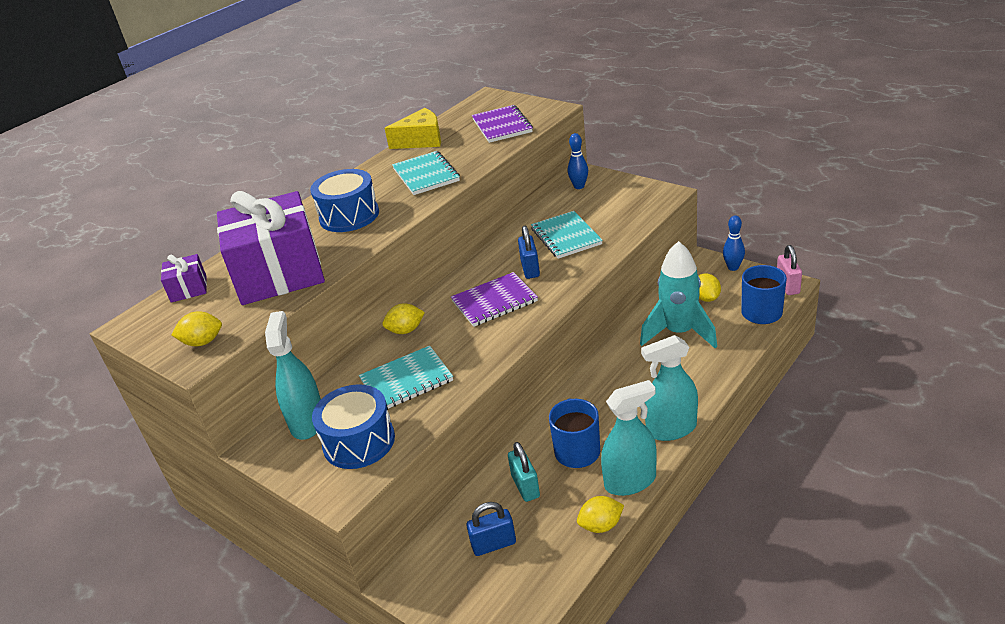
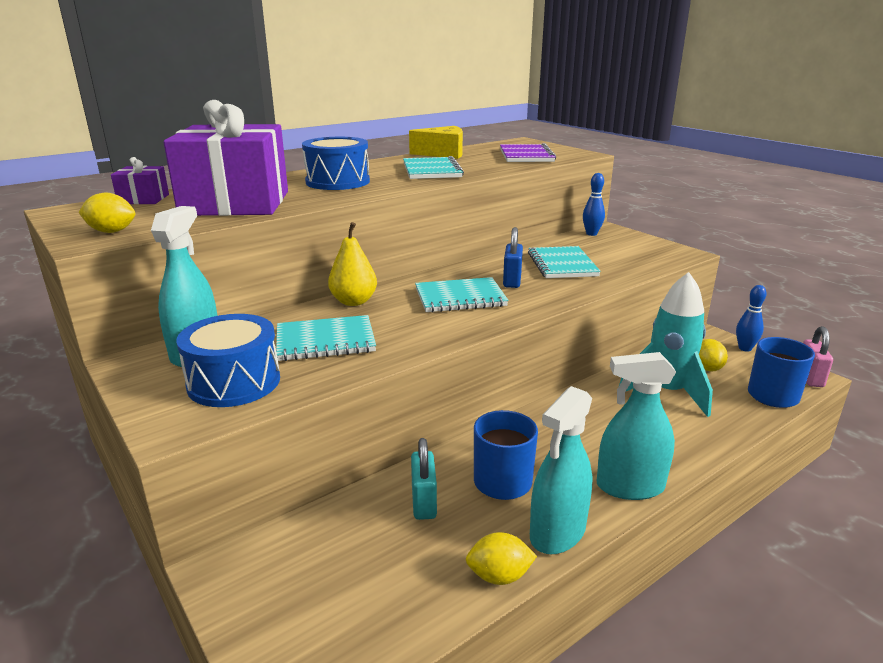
camera: 10 degrees right, 10 degrees down
(406, 330) = (353, 301): yellow lemon -> yellow pear
(494, 301) = (460, 298): purple notebook -> turquoise notebook
(494, 544) = (352, 558): blue padlock -> none
(630, 481) = (557, 532): turquoise spray bottle -> turquoise spray bottle turned 135 degrees clockwise

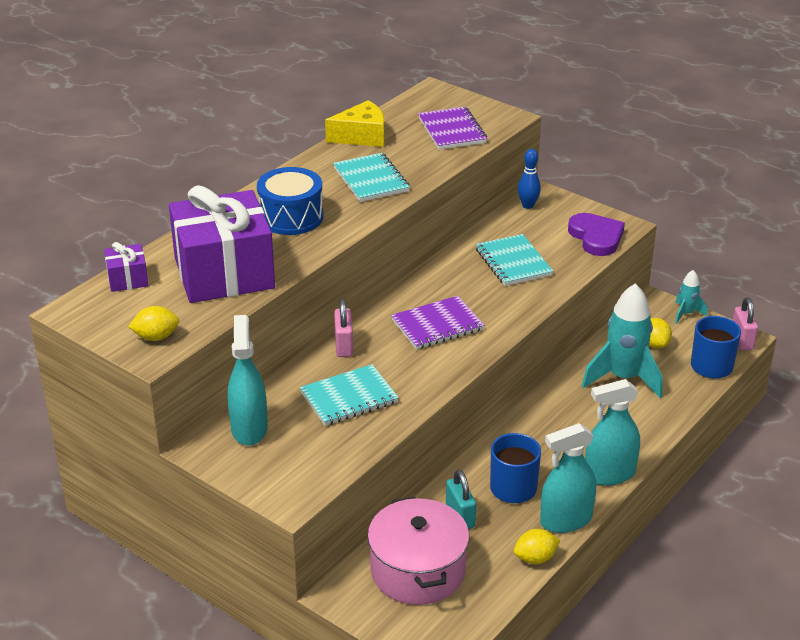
camera: 15 degrees left, 10 degrees up
(234, 382) = (305, 452): blue drum -> none
(336, 560) = (418, 570): none -> pink pot
(353, 301) = (344, 346): yellow pear -> pink padlock
(460, 298) = (437, 325): turquoise notebook -> purple notebook
(512, 281) = (475, 294): blue padlock -> none
(557, 532) = (566, 520): turquoise spray bottle -> turquoise spray bottle turned 45 degrees clockwise
(654, 257) = (596, 237): none -> purple heart
(745, 348) = (686, 314): blue bowling pin -> turquoise rocket

